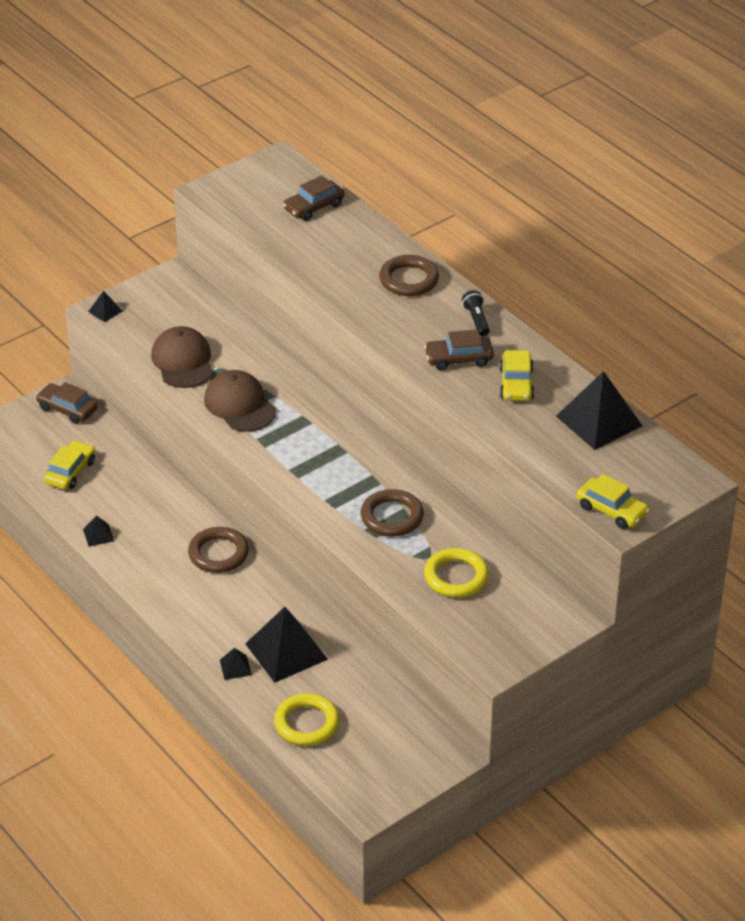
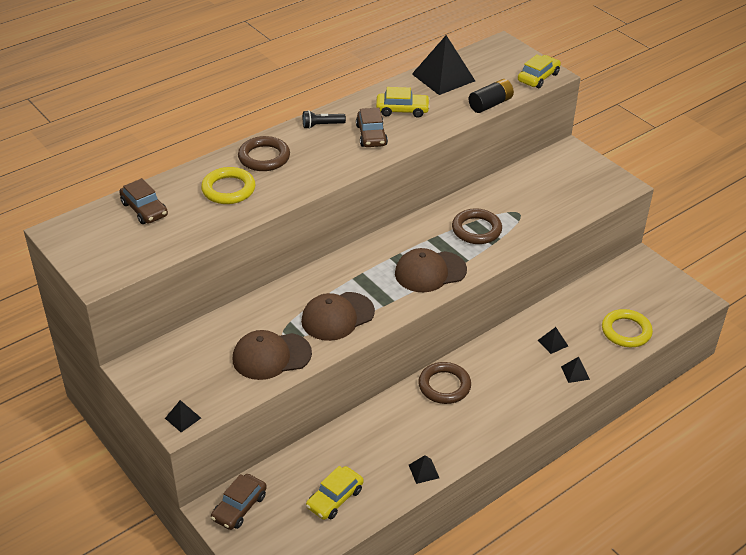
camera: 90 degrees left, 0 degrees up
(70, 472) = (335, 498): yellow car -> yellow car turned 75 degrees counterclockwise
(286, 651) = (552, 343): black pyramid -> black pyramid, size x0.45
(313, 475) = (430, 272): none -> brown cap
(456, 577) = (538, 200): yellow ring -> yellow ring (228, 189)
(538, 461) = (490, 104): none -> black battery

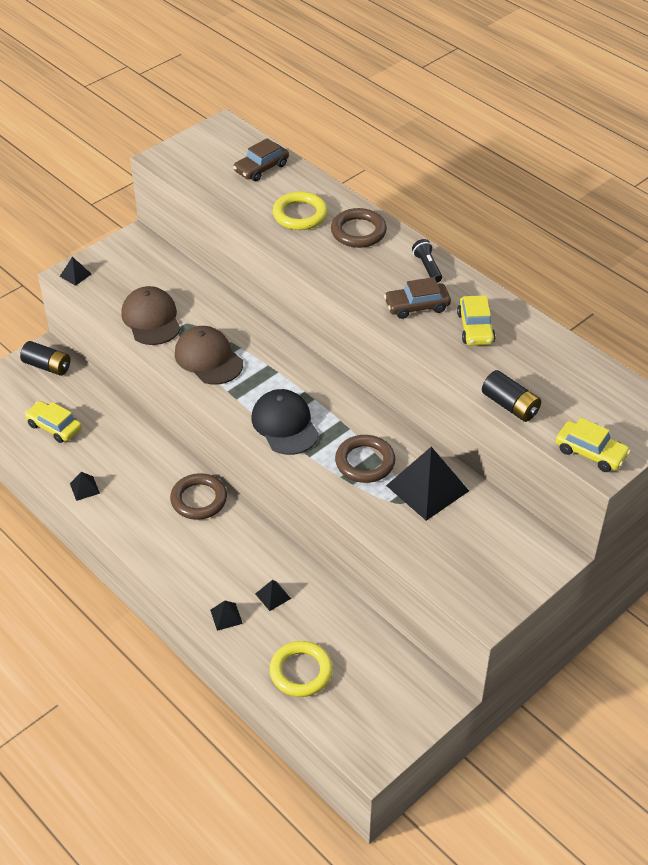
camera: 85 degrees right, 5 degrees up
(239, 507) = (47, 366): brown car -> black battery
(430, 272) = (285, 425): brown cap -> black cap
(443, 77) = (560, 360): black pyramid -> black pyramid (427, 488)

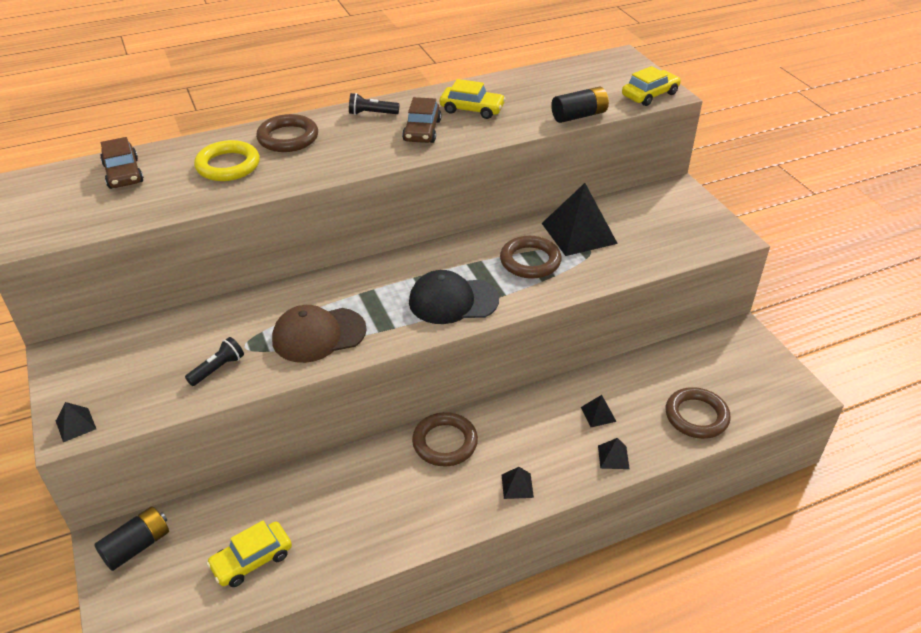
camera: 70 degrees left, 5 degrees down
(84, 488) = (374, 547): black pyramid -> black pyramid (517, 486)
(151, 319) = (218, 368): brown cap -> black flashlight
(301, 672) = (696, 416): yellow ring -> brown ring

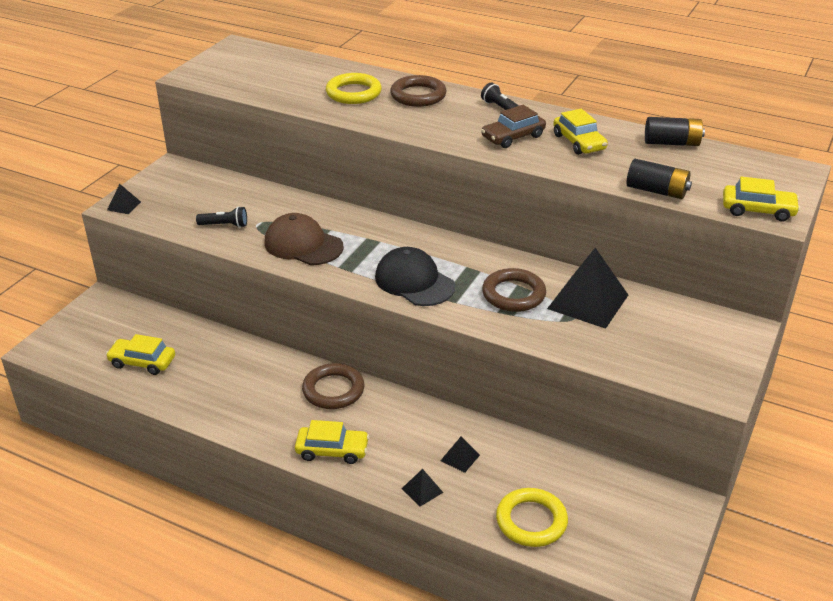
camera: 50 degrees right, 5 degrees down
(123, 173) = (293, 67): brown car -> none
(137, 546) = (109, 311): black battery -> black battery (672, 143)
(517, 486) = (332, 450): black pyramid -> yellow car
(696, 416) = (531, 521): brown ring -> yellow ring

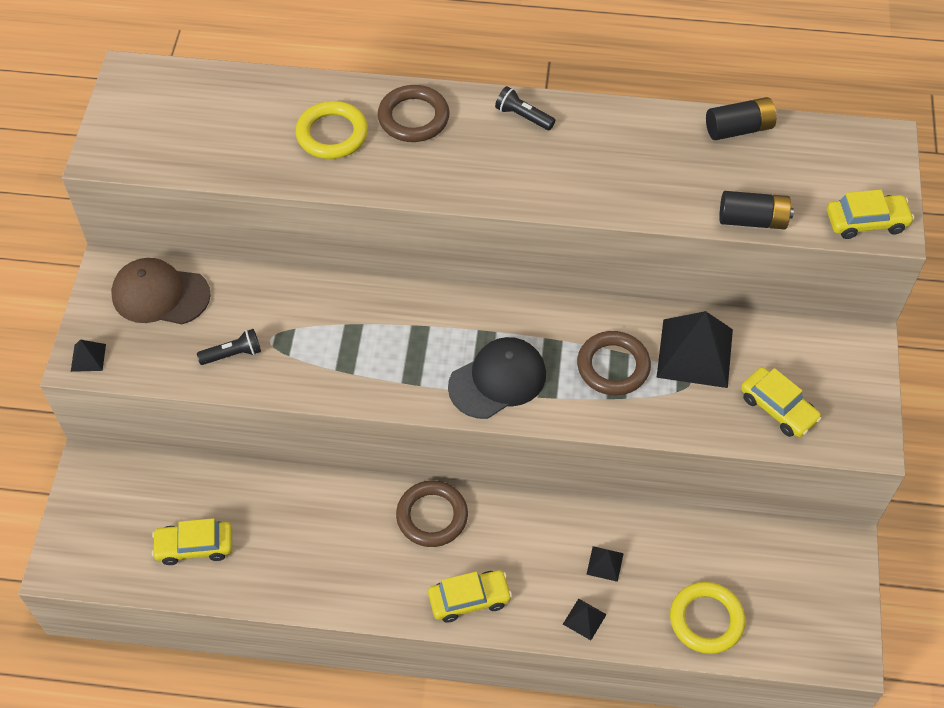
camera: 20 degrees left, 20 degrees up
(303, 245) = (343, 359): brown cap -> brown cap (160, 295)
(414, 282) = (497, 380): black cap -> black cap turned 120 degrees clockwise
(513, 137) = (559, 167): brown car -> none
(579, 142) = (637, 156): yellow car -> yellow car (778, 408)

